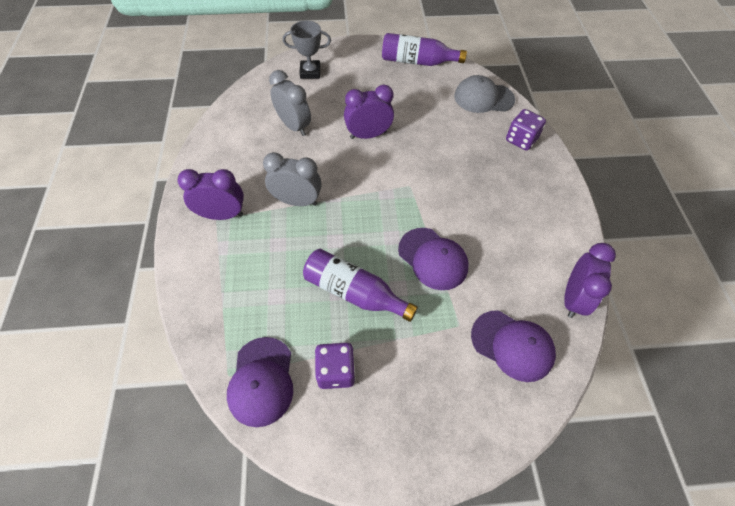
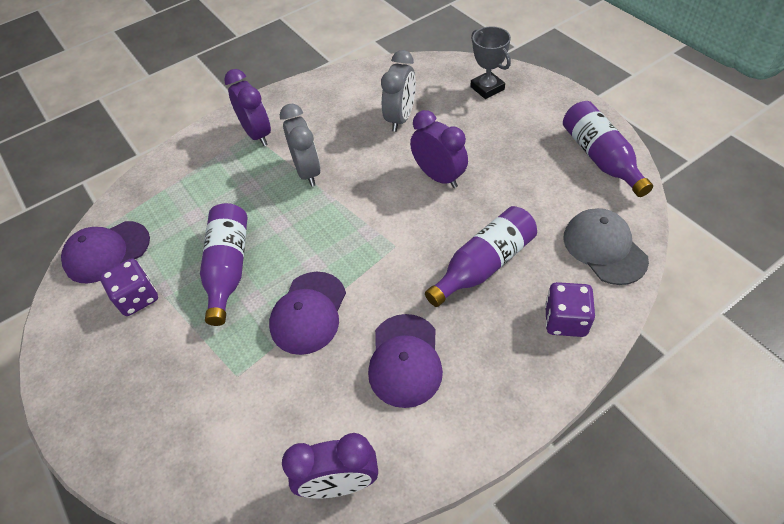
camera: 65 degrees right, 5 degrees down
(458, 152) = (484, 265): none -> purple bottle
(512, 345) = (237, 439): purple cap -> purple cap (405, 360)

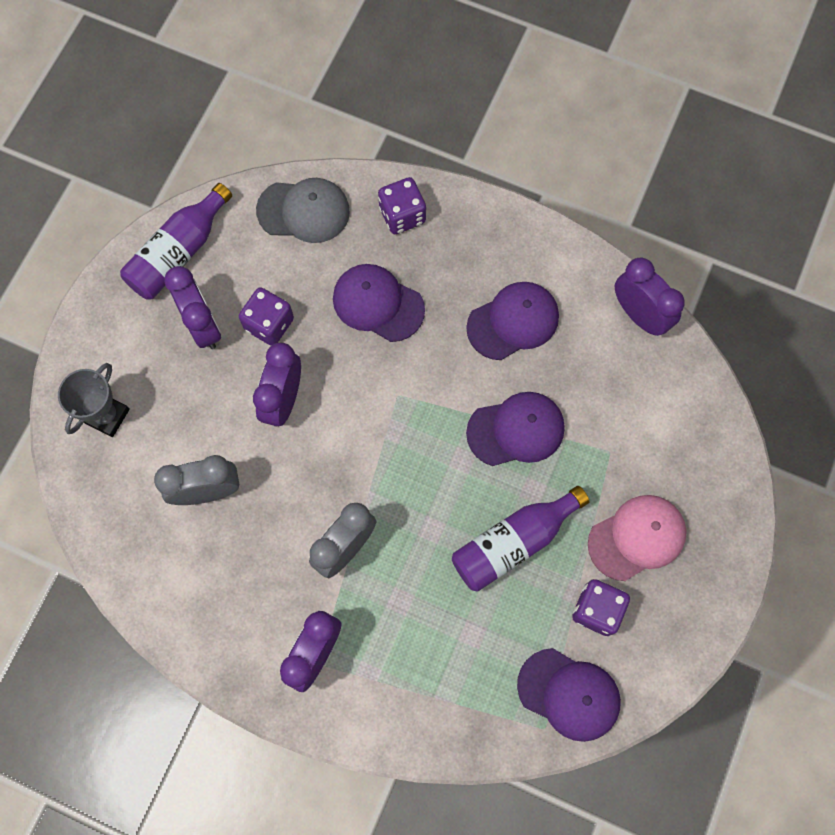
camera: 125 degrees left, 20 degrees up
(157, 356) = (637, 538): none -> pink cap
(484, 265) = (378, 304): purple bottle -> purple cap
(506, 189) = (269, 324): none -> purple dice
(528, 152) = (203, 325): none -> purple clock
(604, 248) = (304, 211): grey cap -> grey cap turned 120 degrees counterclockwise

